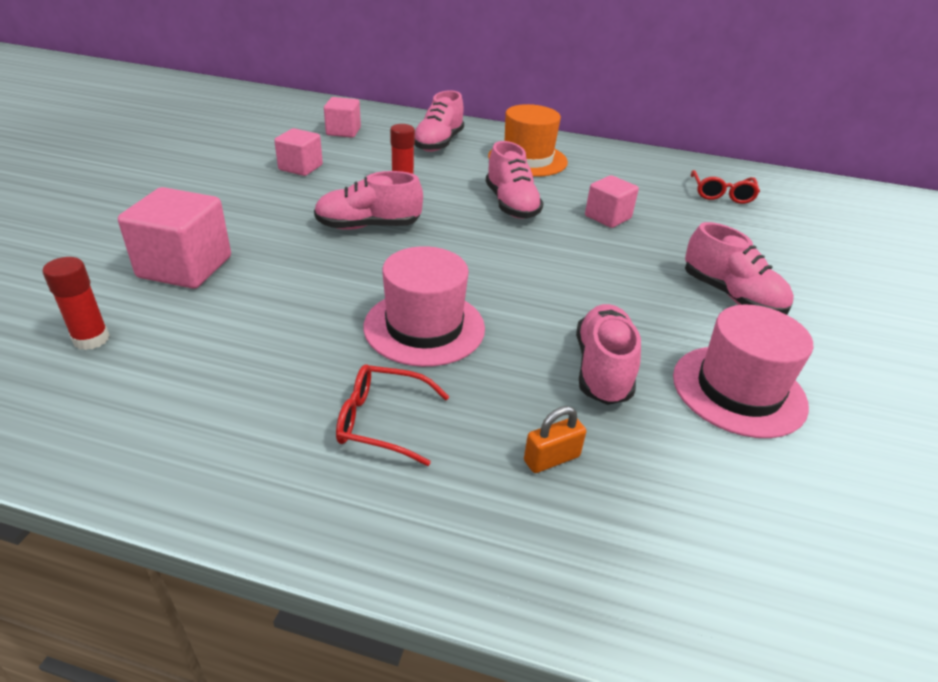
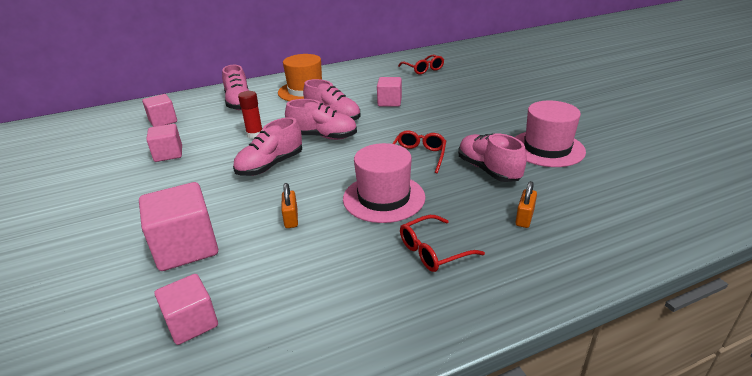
camera: 35 degrees left, 5 degrees down
(91, 339) = (192, 323): red glue stick -> pink cube
(304, 293) = (291, 218): none -> orange padlock
(539, 301) = (418, 156): none -> red glasses
(731, 296) = (490, 112): pink shoe -> pink shoe (323, 136)

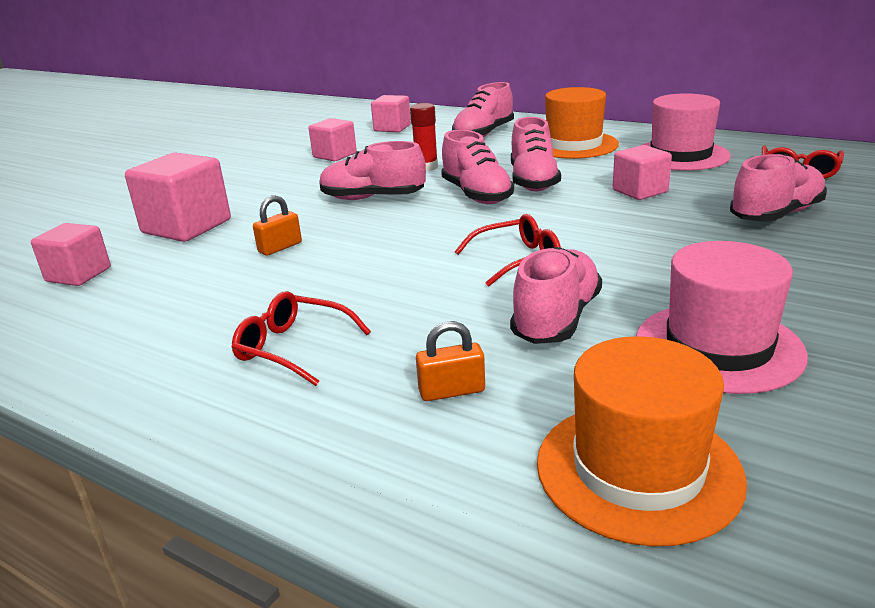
camera: 55 degrees right, 5 degrees down
(384, 198) = (381, 277): pink hat -> pink hat (680, 155)
(456, 91) = (776, 215): none -> pink shoe
(614, 199) = (638, 469): none -> orange hat

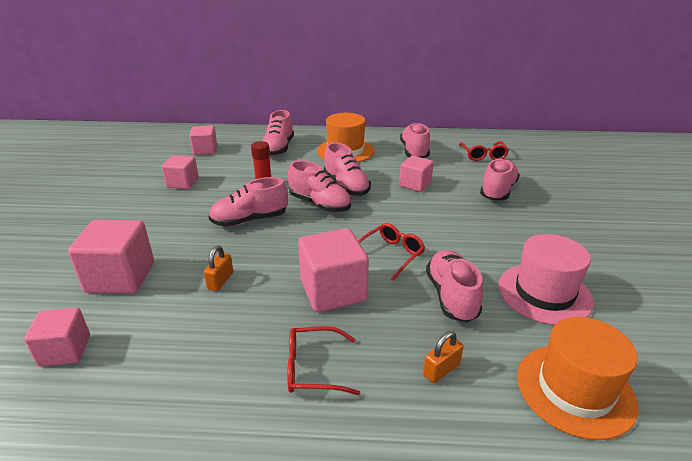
camera: 30 degrees left, 5 degrees up
(398, 281) = (333, 291): none -> pink cube
(680, 155) = (414, 152): pink hat -> pink shoe

